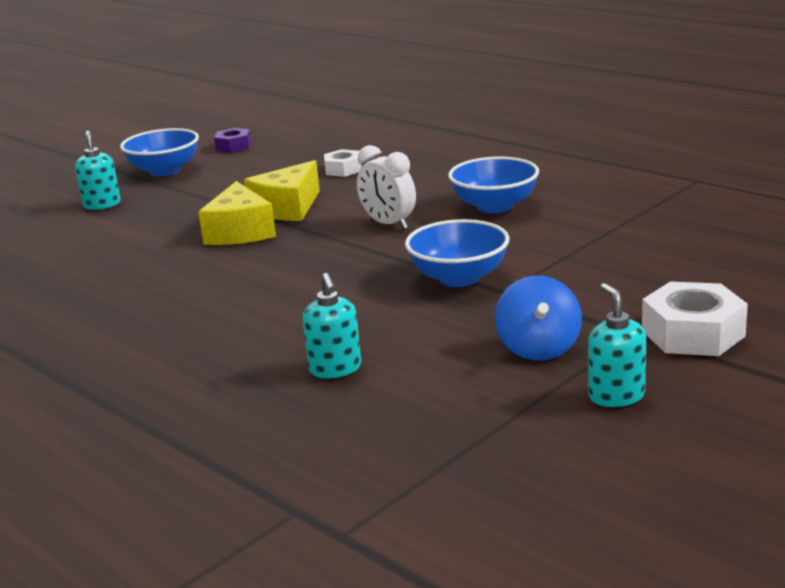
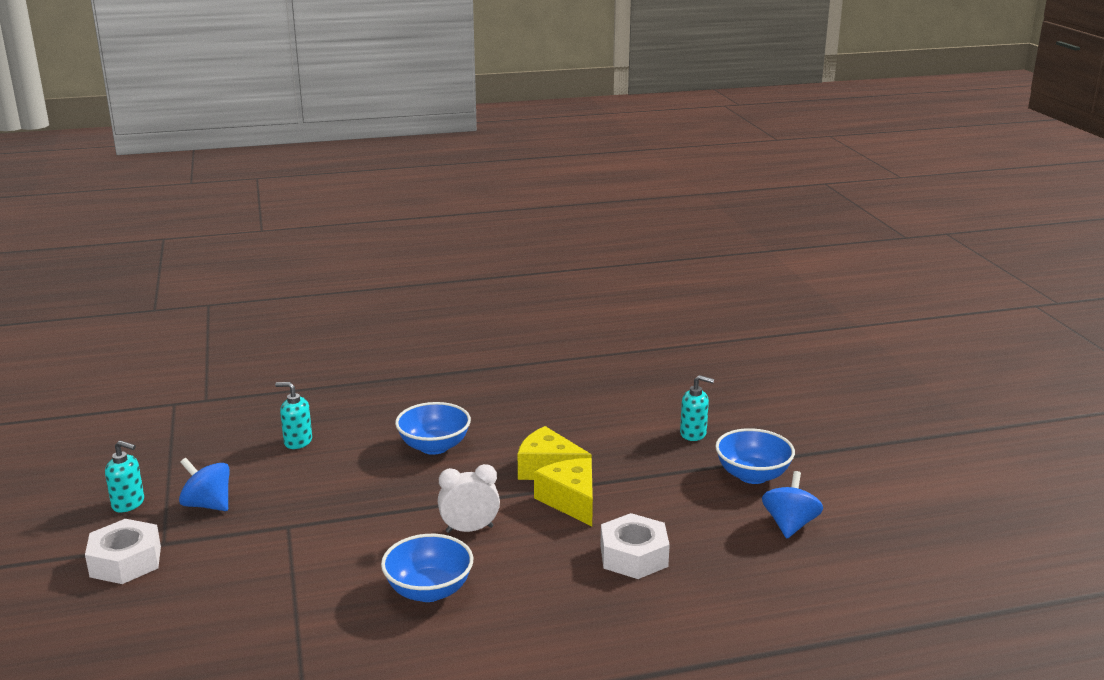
camera: 120 degrees right, 0 degrees up
(233, 146) = (790, 525): purple nut -> blue spinning top
(343, 169) = (634, 556): white nut -> white nut, size x1.65
(459, 278) = (333, 519): blue bowl -> blue bowl (434, 446)

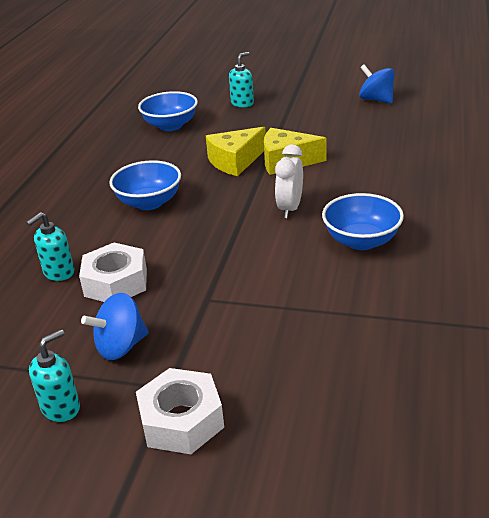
camera: 60 degrees left, 10 degrees up
(634, 556) = (374, 153): white nut -> white nut (116, 282)
(752, 475) = (311, 97): blue bowl -> blue bowl (170, 126)

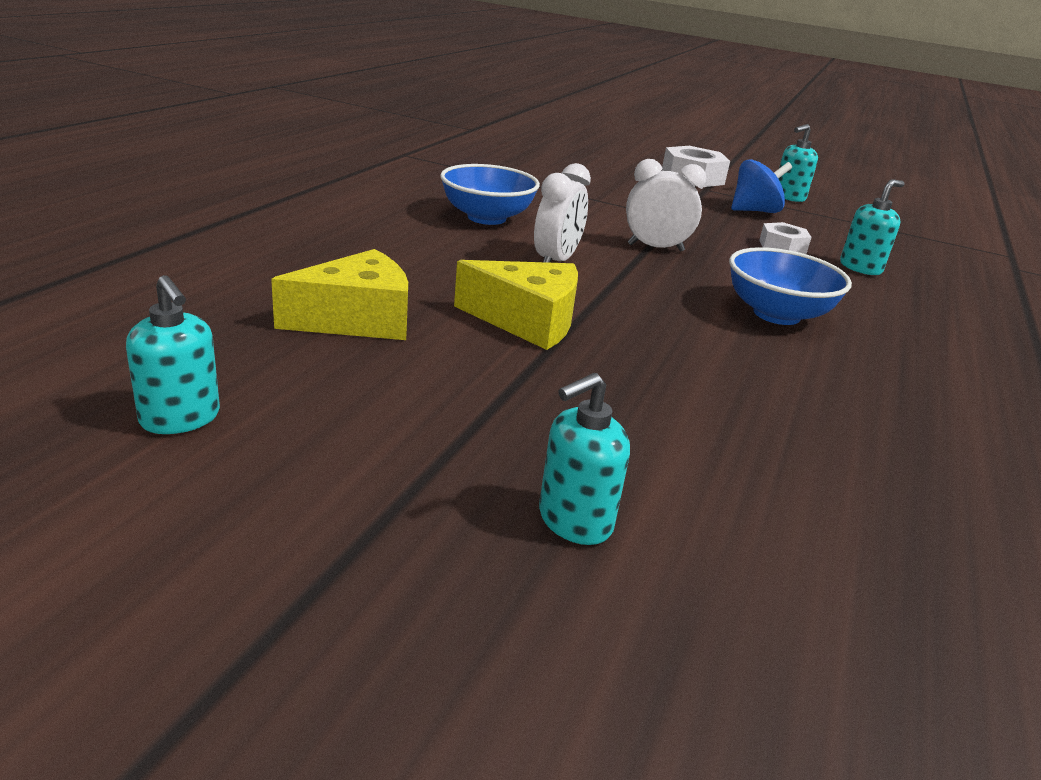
camera: 175 degrees left, 5 degrees down
(116, 282) = (782, 247): white nut -> white nut, size x0.61
(170, 126) = (794, 483): blue bowl -> none
(224, 245) = (655, 248): none -> white clock
(235, 161) = (626, 345): yellow cheese -> yellow cheese (357, 320)
(376, 100) = (180, 418): blue spinning top -> turquoise soap dispenser

